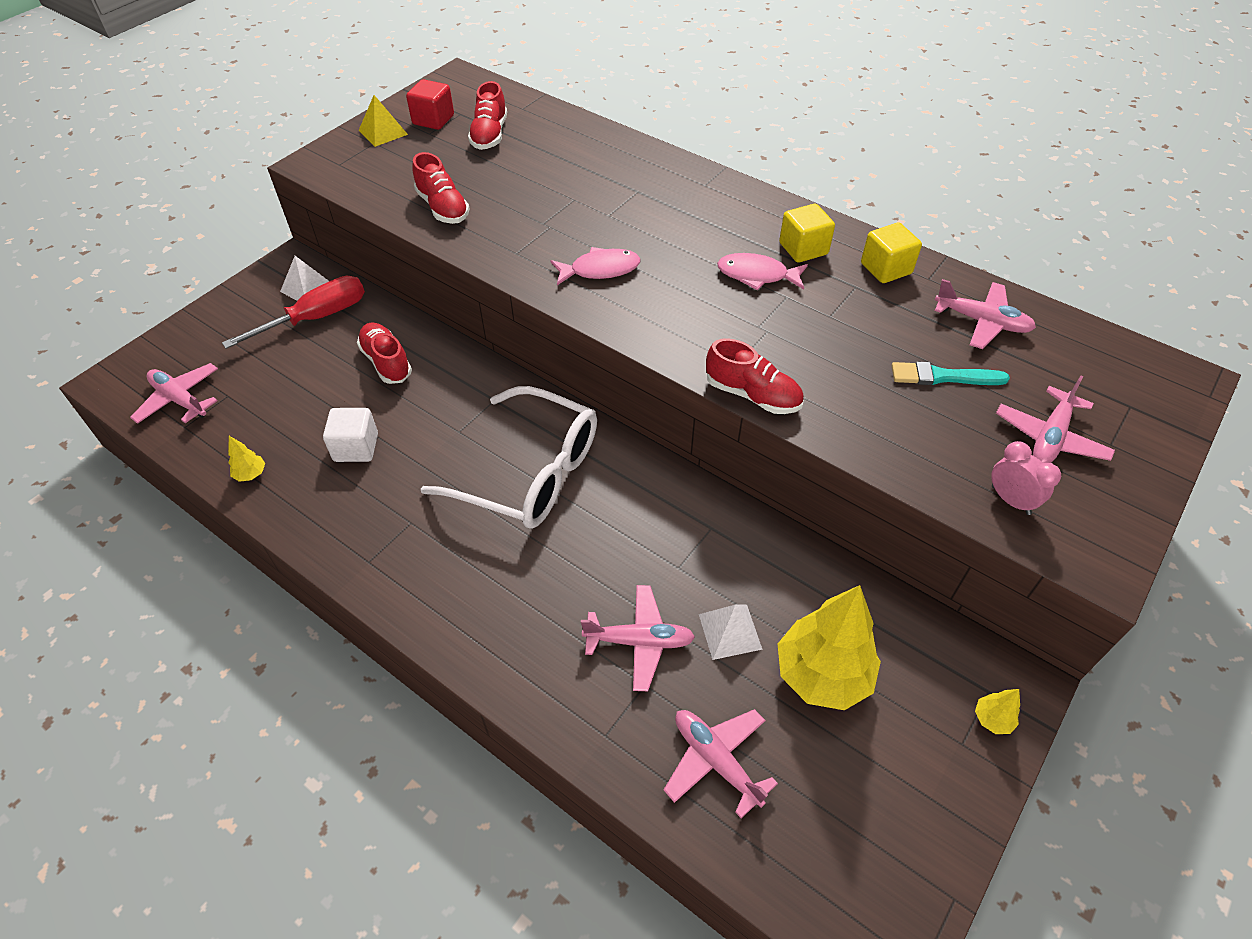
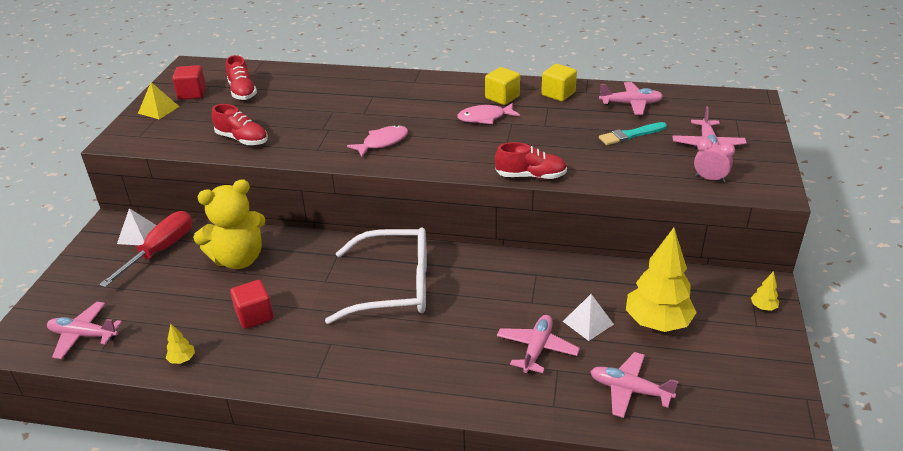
camera: 25 degrees left, 15 degrees down
(356, 447) = (254, 316): white cube -> red cube
(386, 362) = (238, 259): red shoe -> yellow teddy bear
(639, 641) = (537, 349): pink plane -> pink plane turned 45 degrees counterclockwise

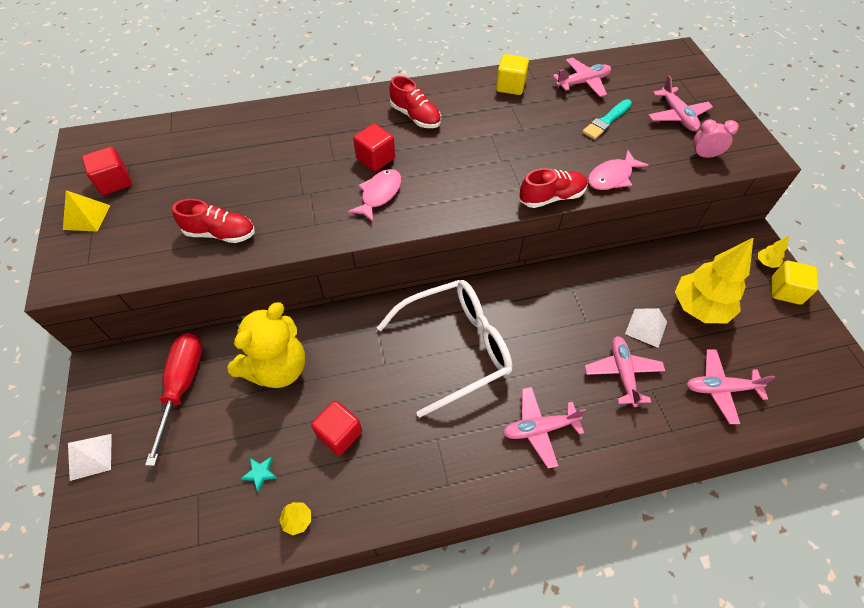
camera: 25 degrees left, 20 degrees up
(83, 335) = (164, 533): pink plane -> pink plane (539, 428)
(138, 235) = (142, 374): white pyramid -> white pyramid (91, 456)
(177, 321) = (260, 473): none -> turquoise star
(242, 92) = (175, 164): red shoe -> red shoe (415, 116)
(398, 119) = (375, 159): none -> red cube
(485, 118) = (461, 134): pink fish -> pink fish (612, 177)
(502, 97) = (461, 103): yellow cube -> yellow cube (785, 291)

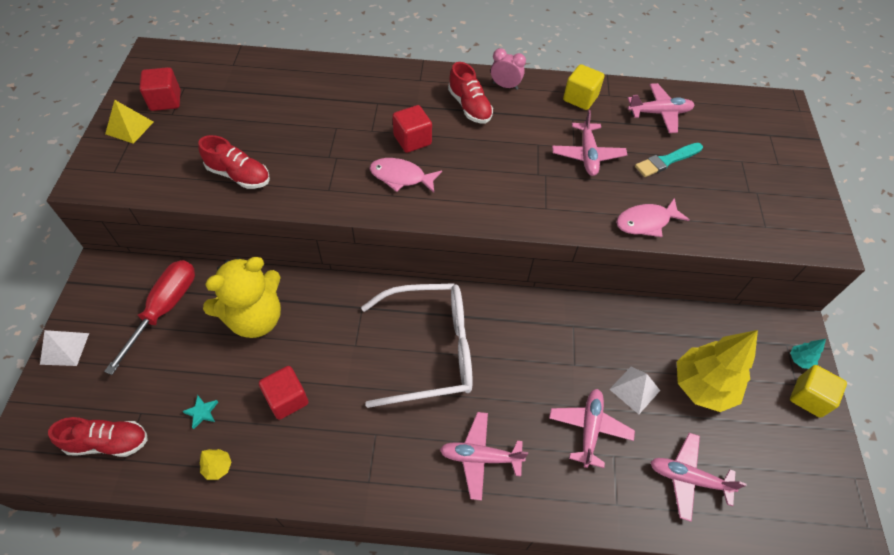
camera: 15 degrees right, 0 degrees up
(379, 194) = (401, 177): pink fish -> pink fish turned 120 degrees counterclockwise
(551, 197) = (572, 226): red shoe -> red shoe (108, 442)
(677, 116) = (748, 174): pink plane -> pink plane (587, 155)
(704, 155) = (758, 226): pink clock -> pink clock (505, 86)
(766, 263) = (799, 360): yellow tree -> turquoise tree

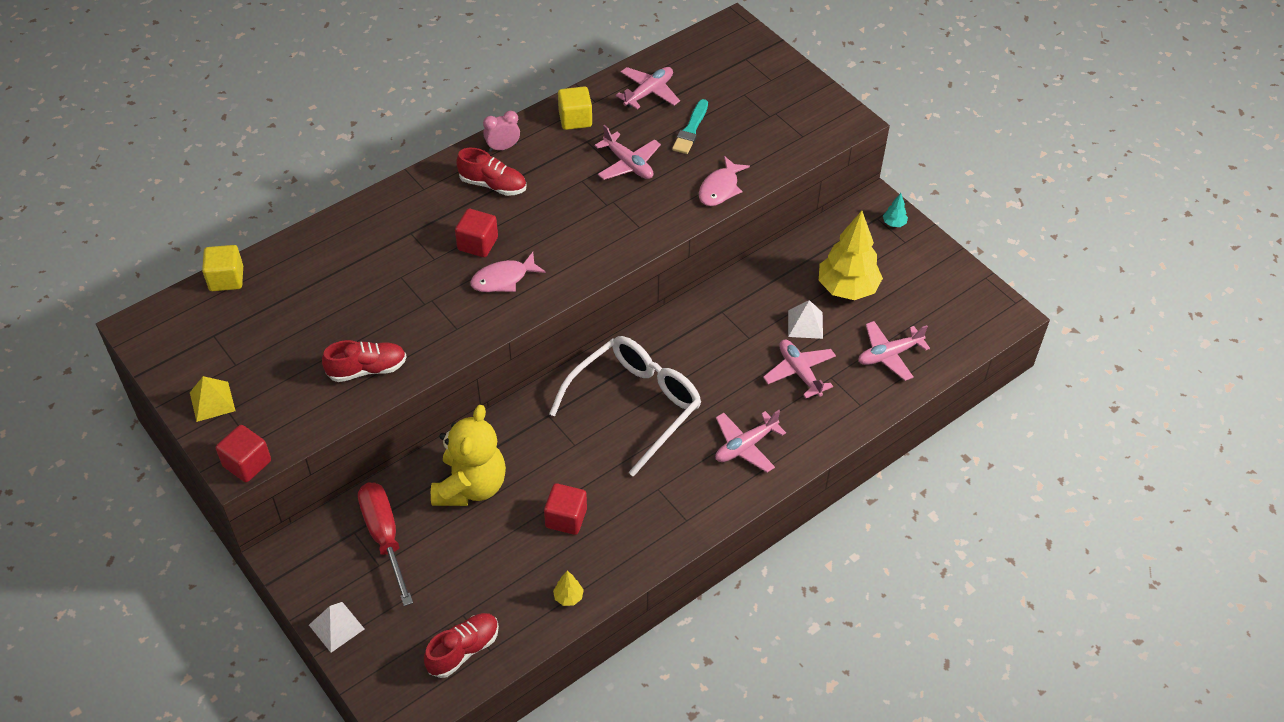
camera: 40 degrees left, 5 degrees down
(165, 101) = (213, 358): red cube -> red cube (247, 463)
(202, 412) = (511, 576): turquoise star -> none
(808, 397) = (919, 245): yellow cube -> yellow cube (226, 279)

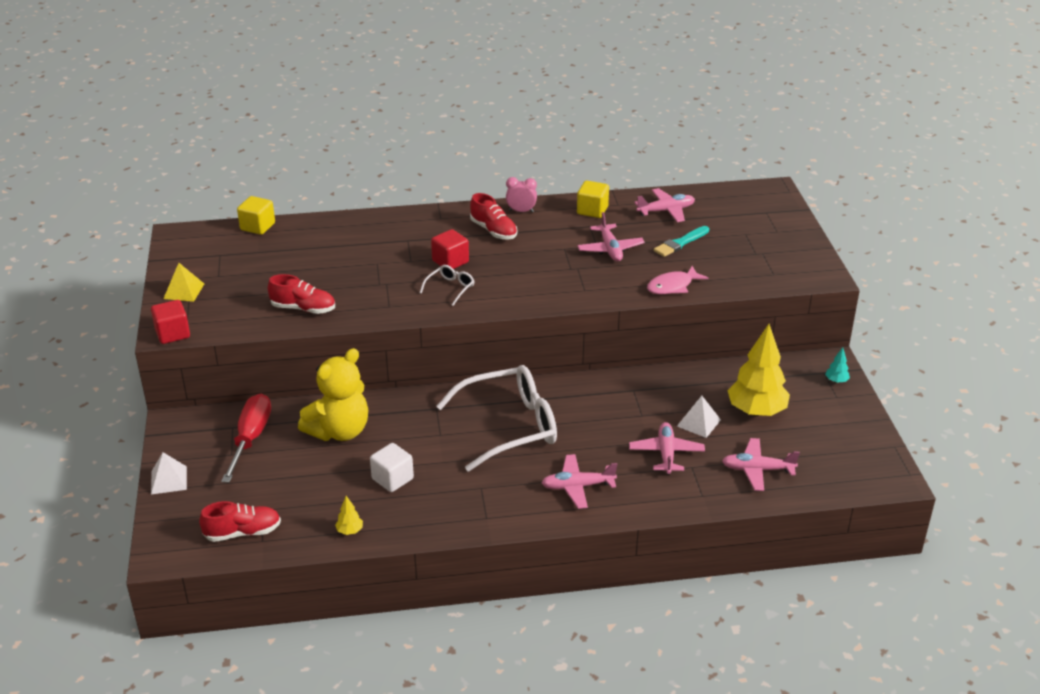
camera: 30 degrees right, 15 degrees down
(503, 279) = (450, 288): pink fish -> white glasses
(566, 518) = (392, 479): red cube -> white cube

